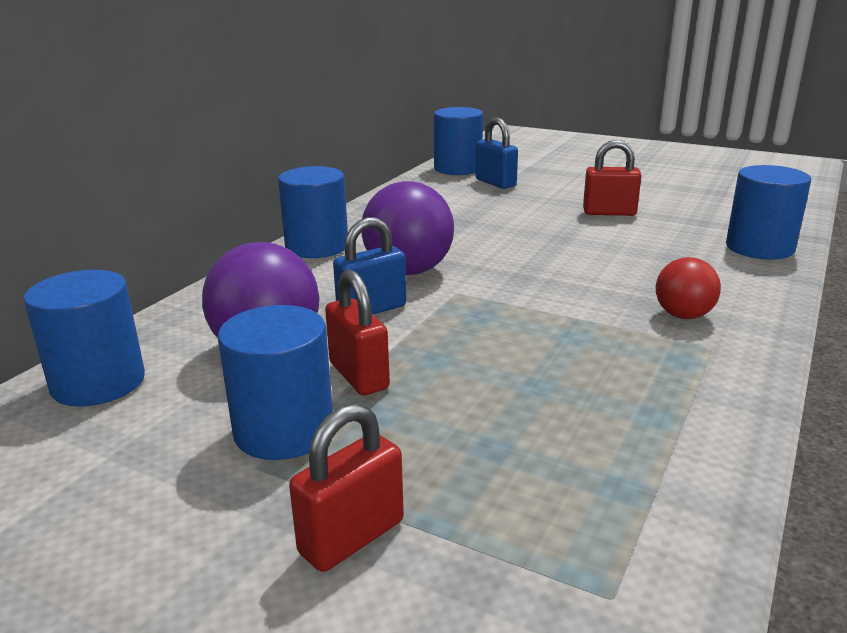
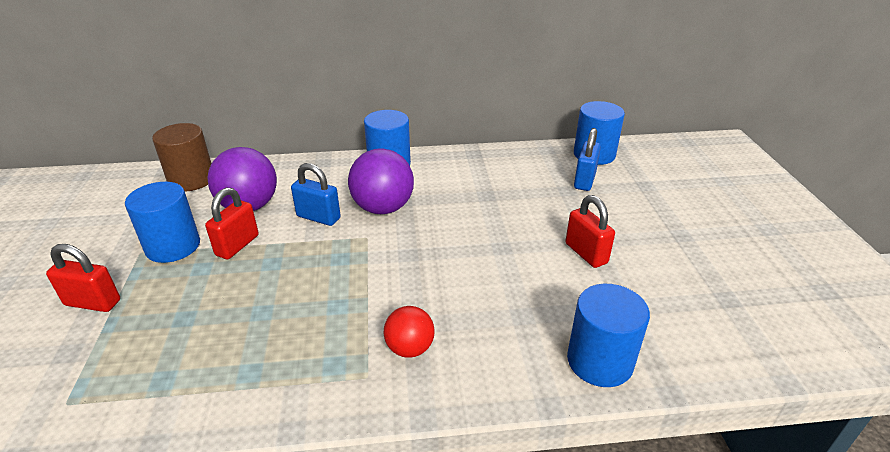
camera: 55 degrees right, 10 degrees up
(98, 382) = (191, 179): blue cylinder -> brown cylinder

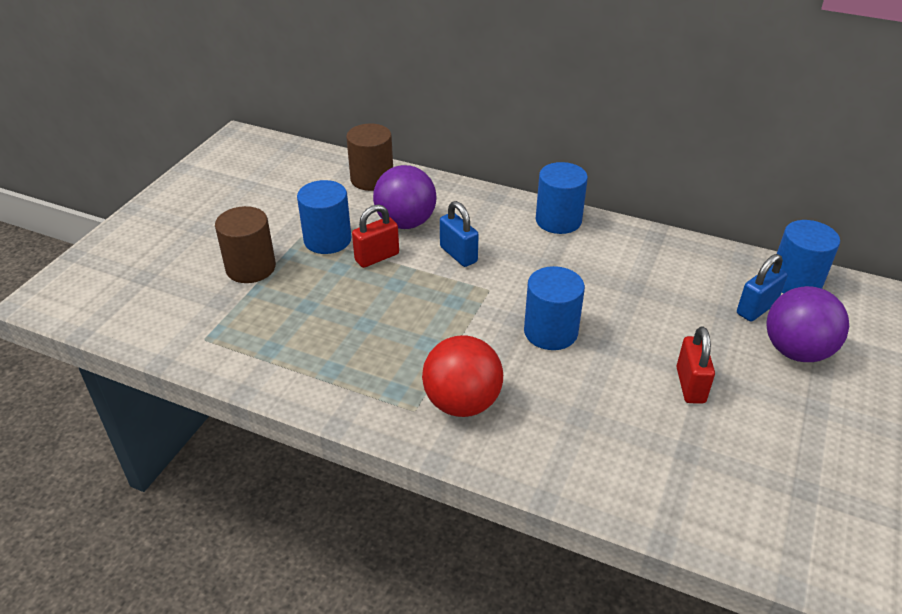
camera: 30 degrees right, 5 degrees up
(93, 303) = (250, 268): red padlock -> brown cylinder
(383, 208) = (522, 266): purple ball -> purple ball (796, 351)
(410, 348) = (462, 403): red ball -> red ball, size x1.71
(599, 361) = (619, 485): blue cylinder -> blue cylinder (550, 332)

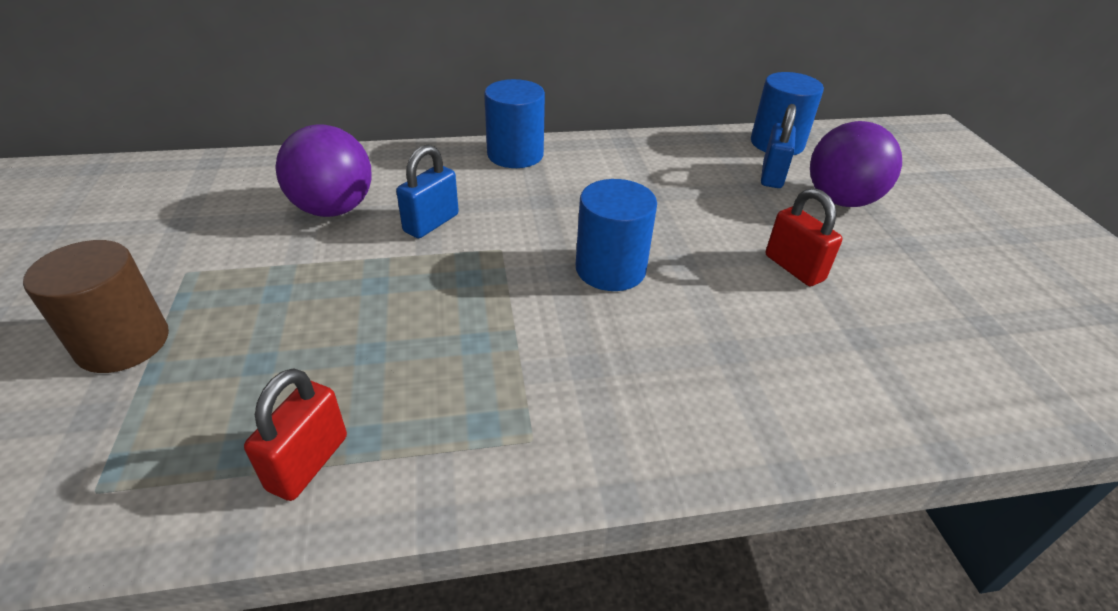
camera: 35 degrees left, 0 degrees up
(327, 240) = (232, 263): blue cylinder -> none
(372, 179) = (249, 174): brown cylinder -> none
(377, 257) = (324, 261): red padlock -> red padlock (308, 463)
(458, 254) = (431, 223): blue padlock -> blue padlock turned 75 degrees counterclockwise
(462, 403) = (585, 398): red ball -> none

